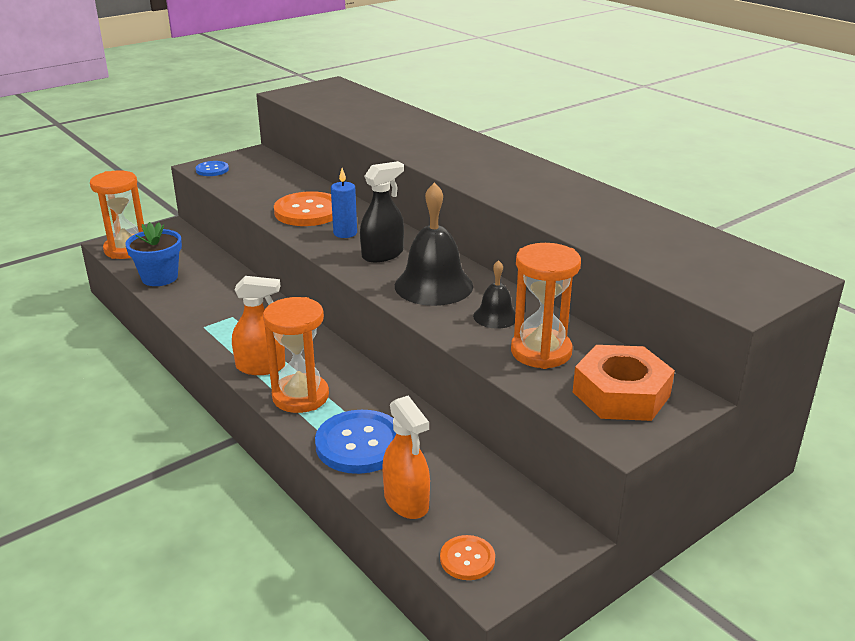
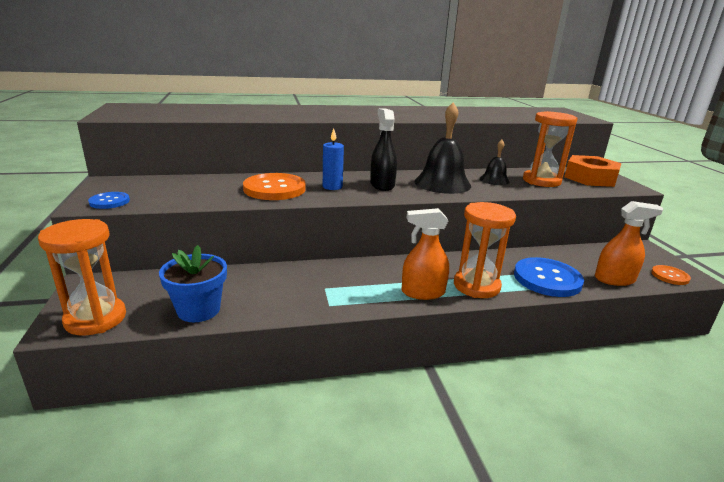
camera: 65 degrees left, 5 degrees down
(261, 367) = (422, 292): orange spray bottle -> orange spray bottle turned 120 degrees counterclockwise

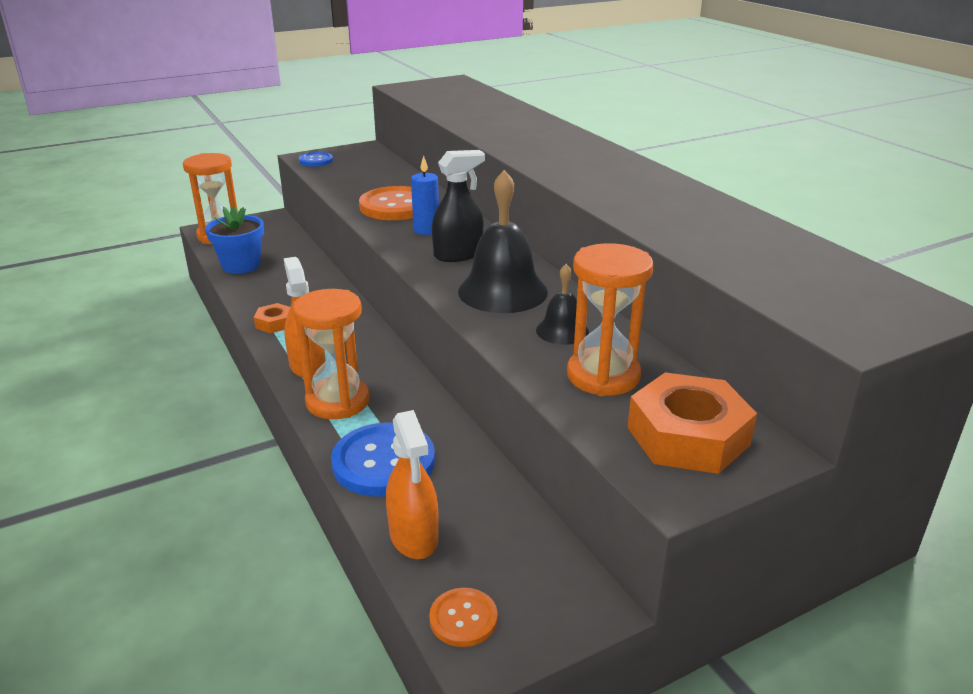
camera: 75 degrees right, 5 degrees up
(343, 301) = (274, 323): none -> orange nut

